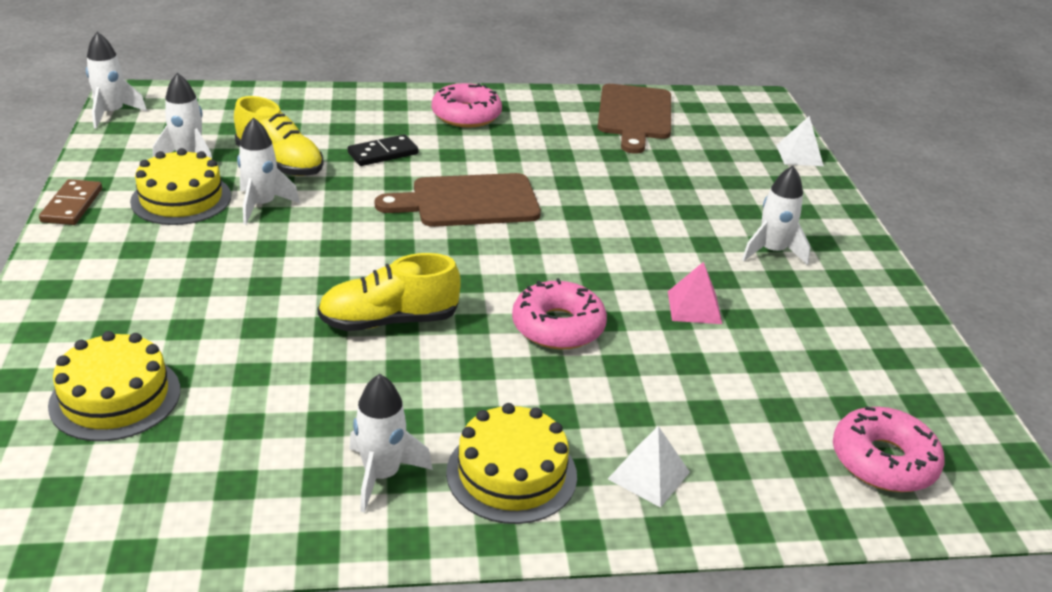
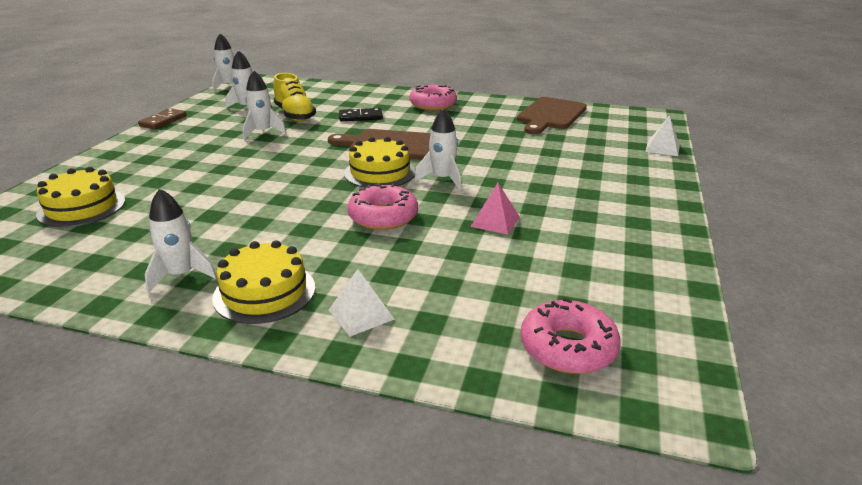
camera: 25 degrees right, 5 degrees down
(181, 199) = (222, 124): yellow cake -> yellow cake (380, 172)
(389, 321) = (275, 196): yellow shoe -> none
(772, 251) = (589, 199): white rocket -> white rocket (442, 179)

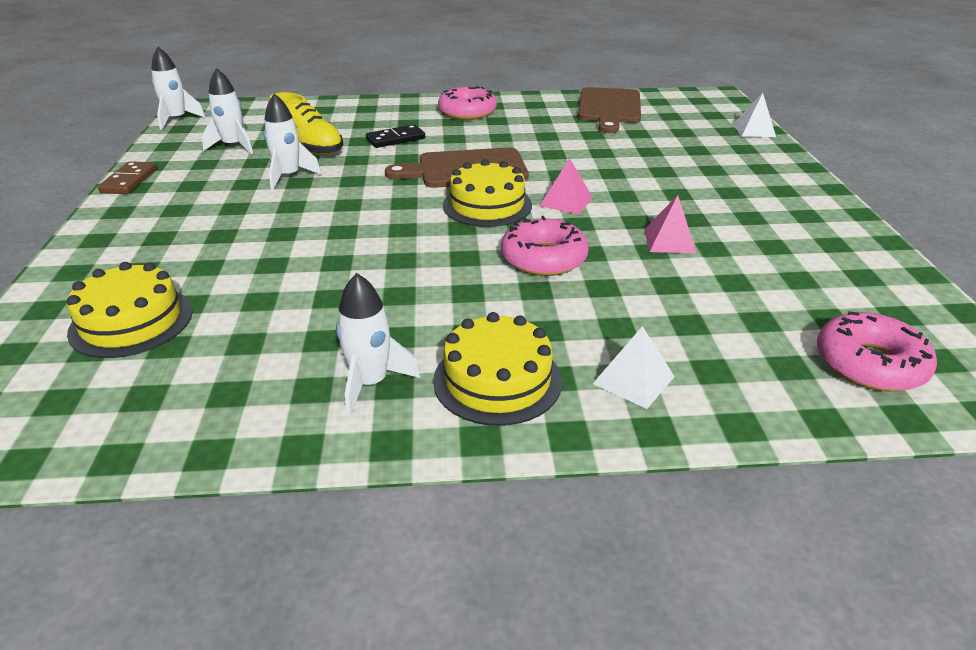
camera: 20 degrees left, 5 degrees up
(442, 179) = (566, 201): white rocket -> pink pyramid

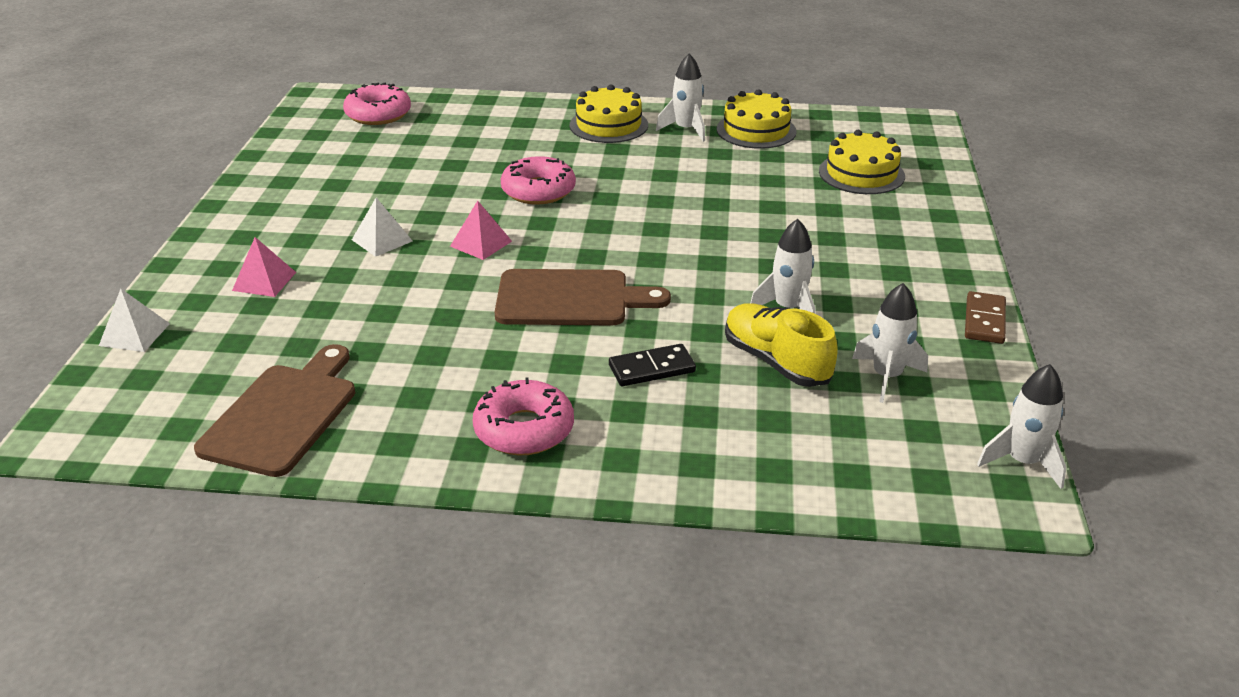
camera: 170 degrees left, 0 degrees up
(487, 205) = (565, 246): yellow cake -> yellow cake (756, 130)
(633, 380) = (527, 119): white pyramid -> white pyramid (382, 240)
(669, 241) = (419, 195): pink pyramid -> pink pyramid (264, 281)

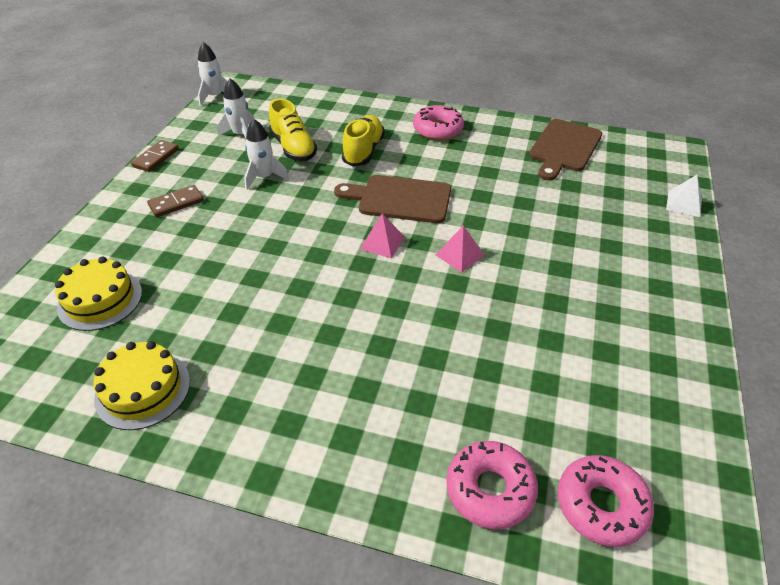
camera: 170 degrees left, 10 degrees up
(264, 281) = (619, 237): pink pyramid -> pink pyramid (382, 243)
(382, 240) = (540, 268): white pyramid -> none
(538, 191) = (405, 314): pink donut -> pink donut (490, 489)
(608, 125) = (304, 428): yellow cake -> none
(652, 369) = (363, 151): black domino -> yellow shoe
(686, 130) = (219, 403): white rocket -> none
(881, 263) = (176, 203): none -> brown domino

